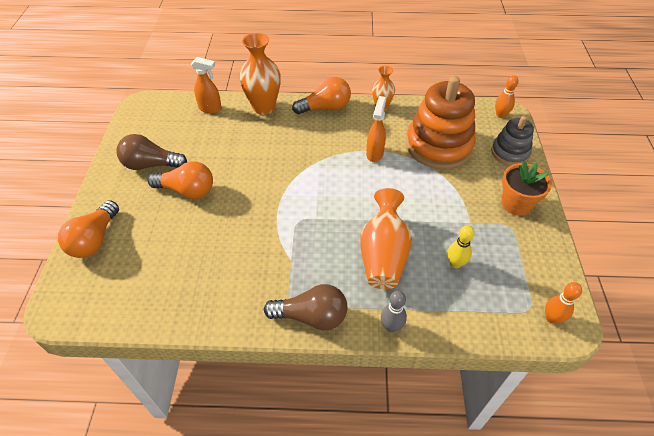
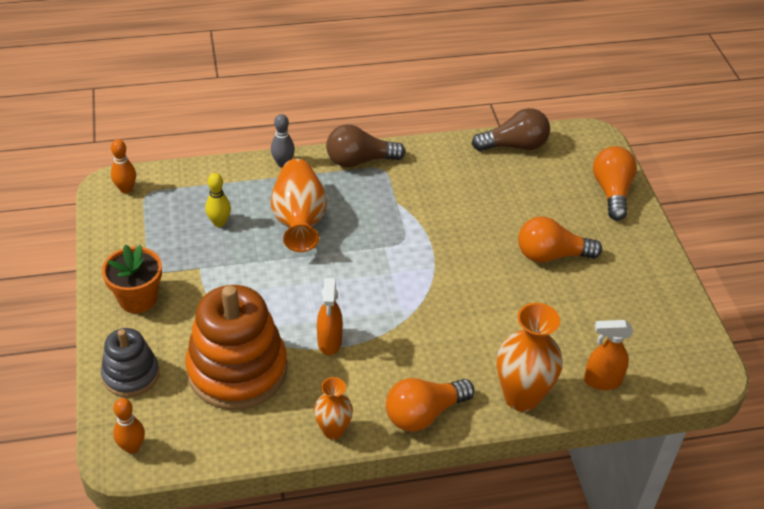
camera: 165 degrees right, 5 degrees down
(151, 165) = (619, 280): brown light bulb -> brown light bulb (514, 146)

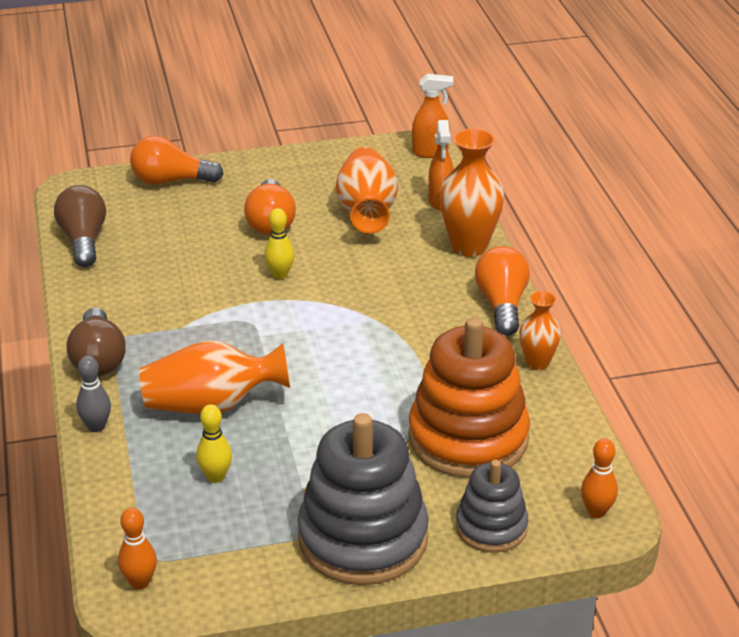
camera: 90 degrees left, 10 degrees down
(138, 299) = (363, 538): orange flower pot -> grey stacking toy
(329, 342) = (415, 371): orange spray bottle -> orange spray bottle (430, 152)
(424, 413) = (502, 305): orange light bulb -> orange light bulb turned 150 degrees counterclockwise
(470, 260) = (280, 274): none -> yellow bowling pin
(577, 322) = (366, 211): none -> orange vase

